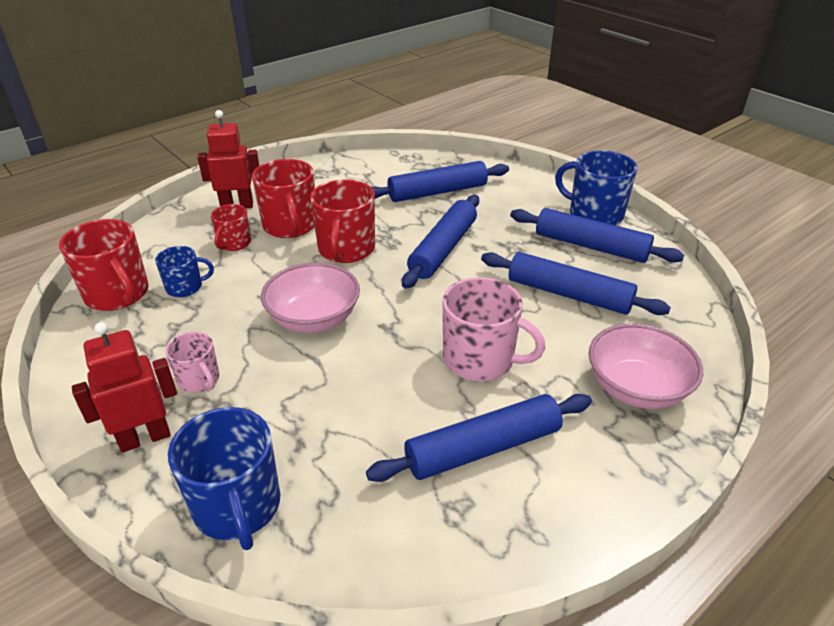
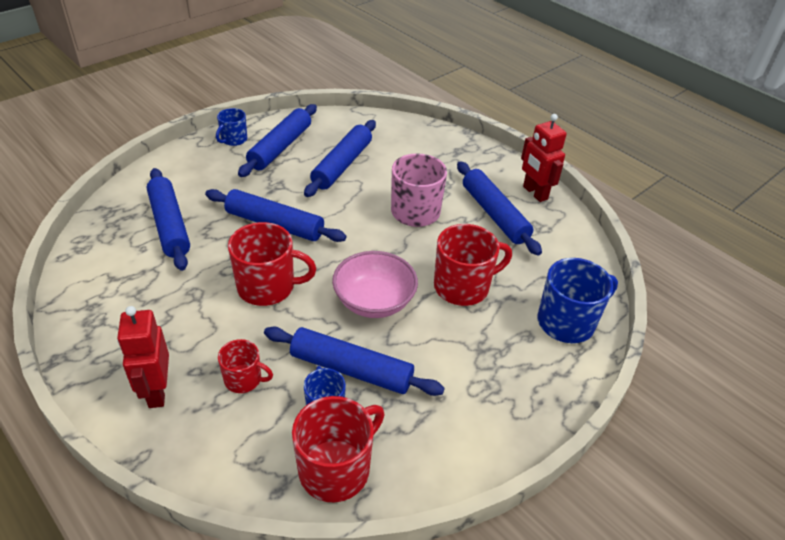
camera: 95 degrees left, 5 degrees up
(145, 438) = (524, 388): red robot -> red robot (534, 193)
(199, 380) = (457, 366): pink mug -> none
(224, 302) = (351, 369): none -> blue rolling pin
(290, 226) = (215, 334): red mug -> red mug (463, 286)
(594, 214) = (233, 139): blue mug -> blue mug, size x0.57
(636, 388) = (435, 151): pink bowl -> none

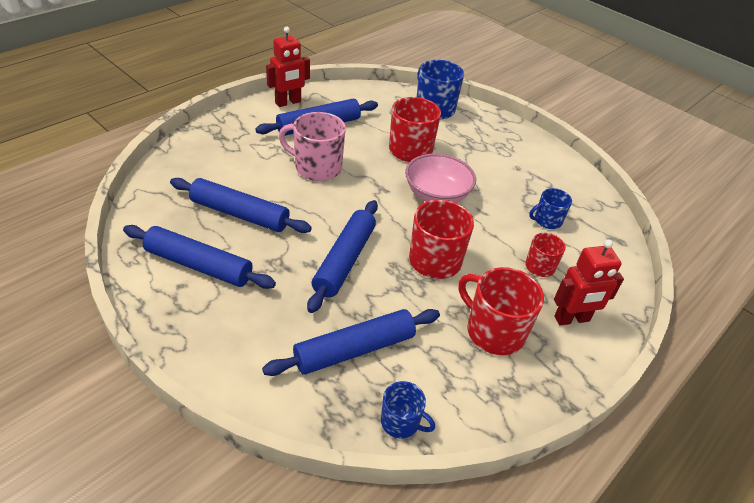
camera: 95 degrees left, 0 degrees up
(233, 139) = (174, 312): blue mug -> blue mug (401, 422)
(336, 469) = (592, 215): red mug -> red mug (494, 331)
(351, 369) = (509, 208): blue rolling pin -> none

